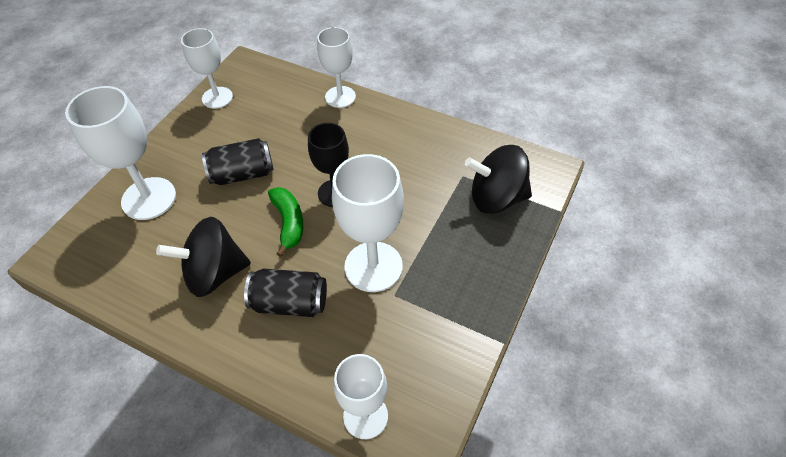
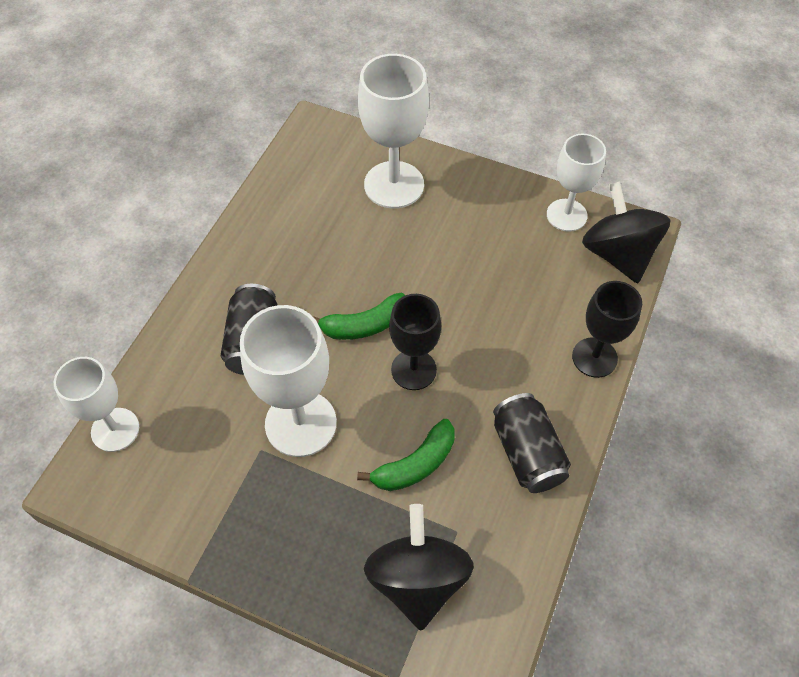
camera: 85 degrees right, 5 degrees up
(214, 273) = (293, 265): black spinning top -> black spinning top (618, 254)
(242, 174) = (437, 266): black can -> black can (527, 453)
(340, 97) = (594, 357): white goblet -> black goblet
(413, 195) = (415, 464): none -> green banana

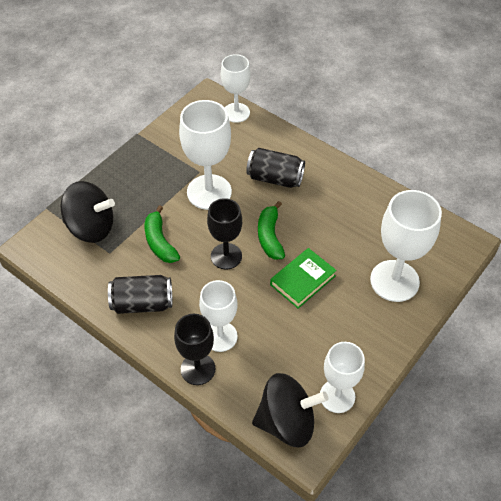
camera: 105 degrees right, 5 degrees down
(424, 274) = (303, 280): none -> green book
(540, 345) = (220, 336): none -> white goblet

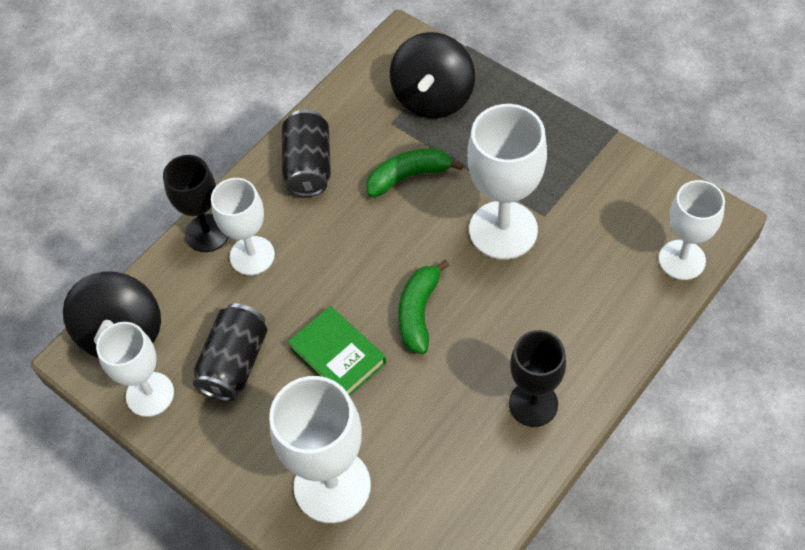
camera: 95 degrees right, 5 degrees up
(226, 256) = (383, 257): black goblet -> black goblet (533, 404)
(270, 236) = (418, 312): green banana -> green banana turned 75 degrees counterclockwise
(275, 178) = (537, 319): black can -> black can (235, 363)

